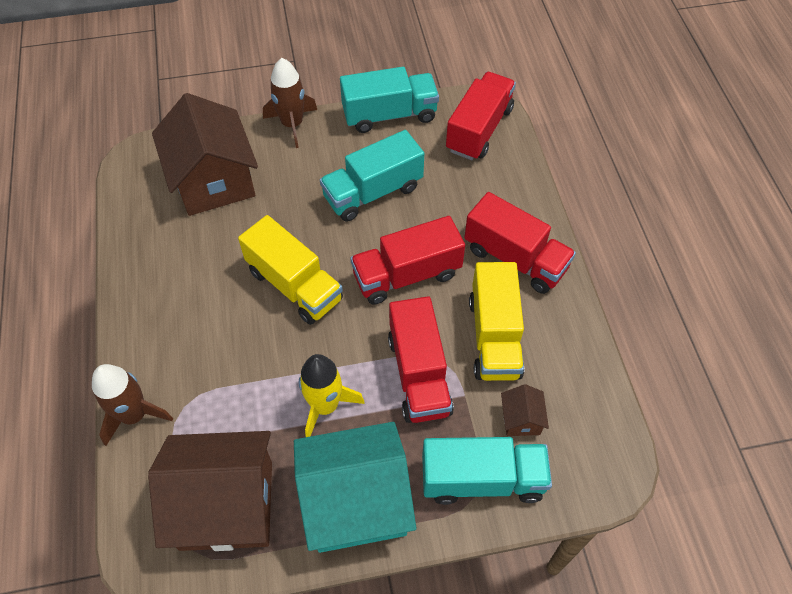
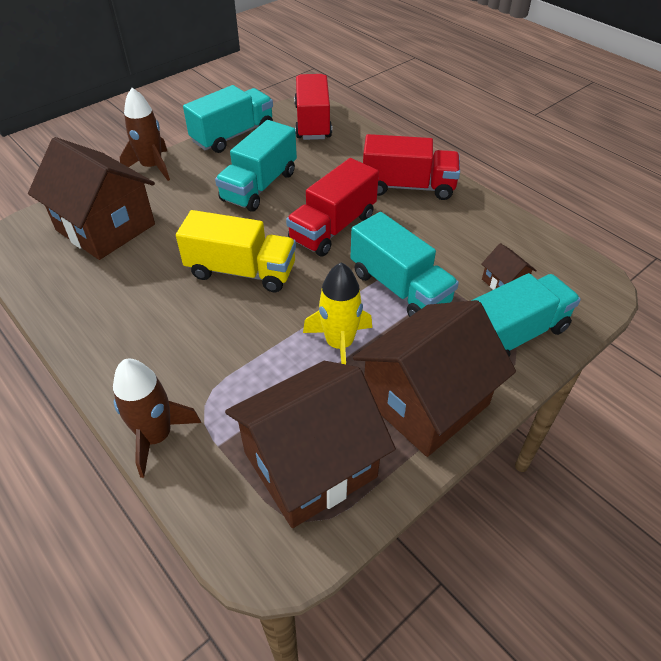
camera: 30 degrees left, 10 degrees down
(356, 501) = (425, 401): turquoise house -> brown house
(419, 374) = (399, 288): red truck -> turquoise truck
(494, 337) = (436, 240): yellow truck -> none

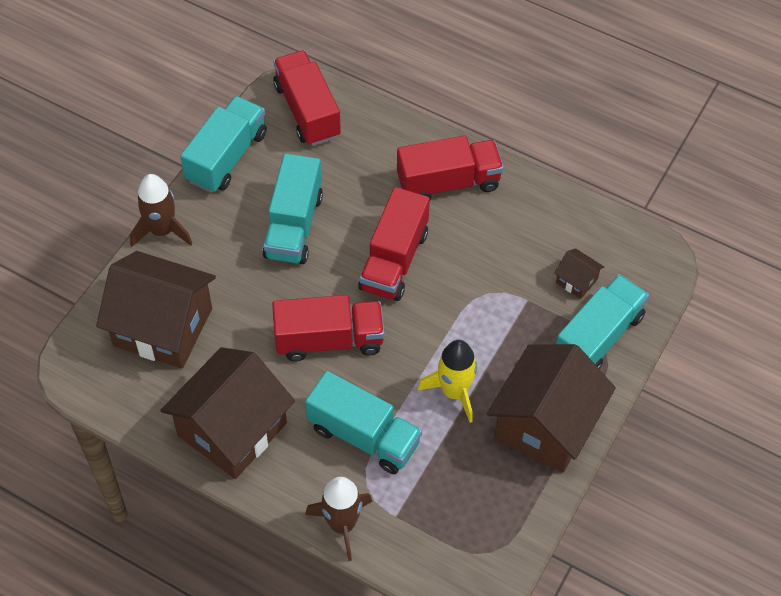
camera: 20 degrees left, 10 degrees up
(241, 271) = (329, 340): yellow truck -> red truck
(310, 464) = (475, 508): brown house -> brown house (232, 429)
(399, 288) = (485, 315): turquoise truck -> turquoise truck (364, 436)

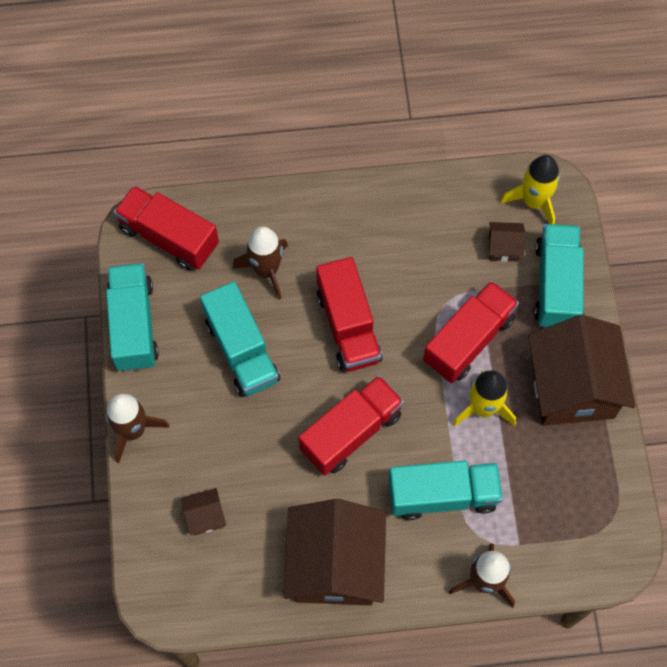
camera: 35 degrees left, 10 degrees up
(163, 327) = (205, 516): brown house -> brown house, size x0.42
(363, 179) = (266, 270): none -> brown rocket
(448, 183) = (338, 227): red truck -> red truck (468, 340)
(633, 261) = (534, 201): none -> yellow rocket

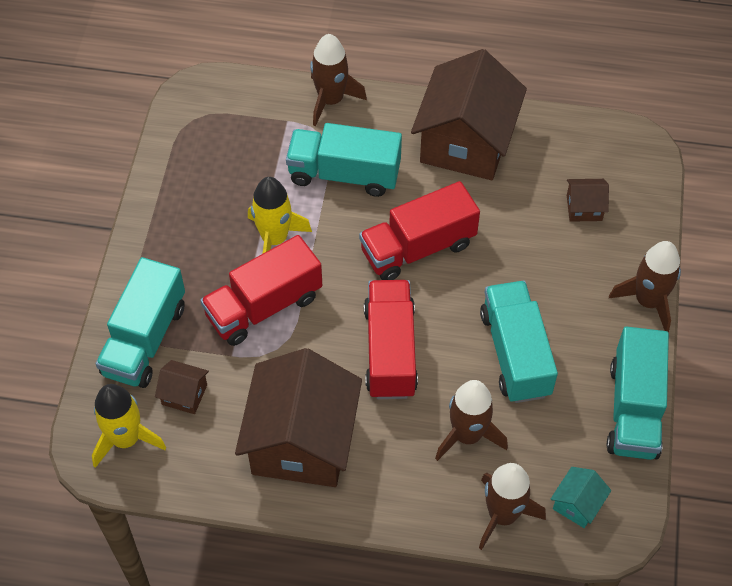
camera: 165 degrees left, 10 degrees down
(169, 237) = (577, 504): red truck -> turquoise house
(225, 215) = (502, 515): none -> brown rocket
(572, 386) = (175, 237): brown house -> brown house (301, 441)

